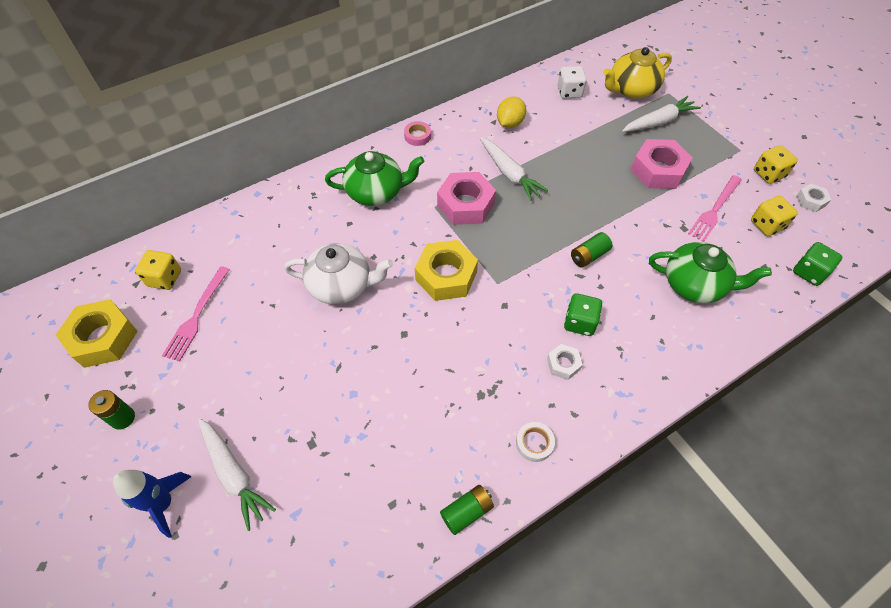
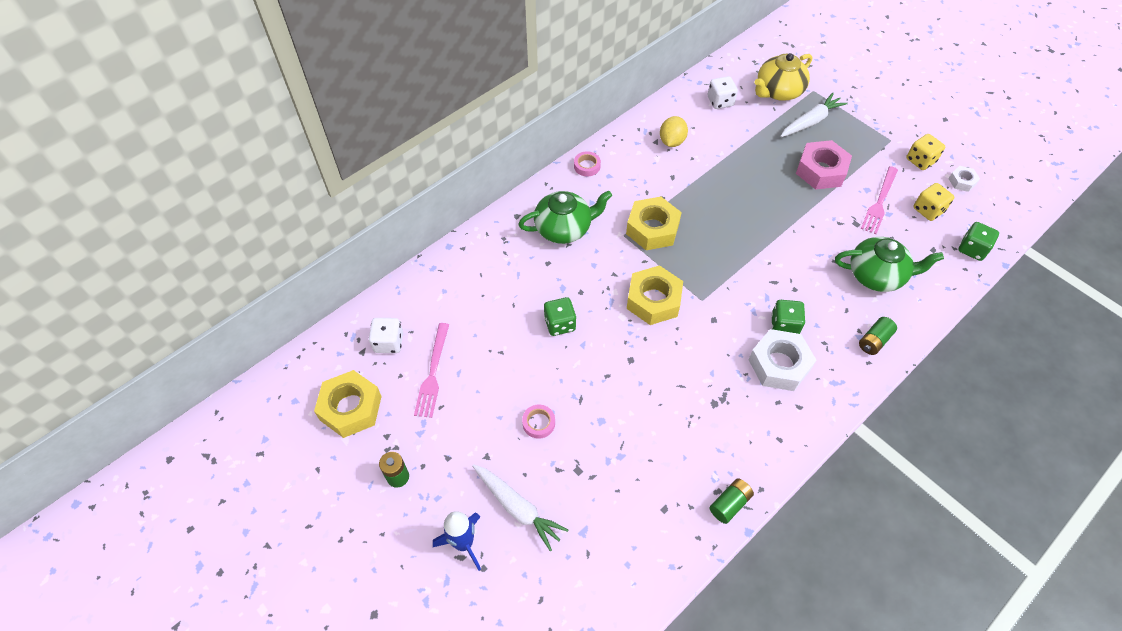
camera: 10 degrees left, 0 degrees up
(165, 278) = (389, 342): yellow dice -> white dice
(286, 385) = (538, 423): none -> pink tape
(341, 285) = (560, 324): white teapot -> green dice
(466, 204) = (652, 229): pink nut -> yellow nut
(509, 173) = (685, 192): white carrot -> none
(534, 443) = (771, 437): white tape -> none
(563, 364) = (779, 364): white nut -> white nut, size x1.98
(589, 256) = (777, 262): green battery -> green battery (874, 341)

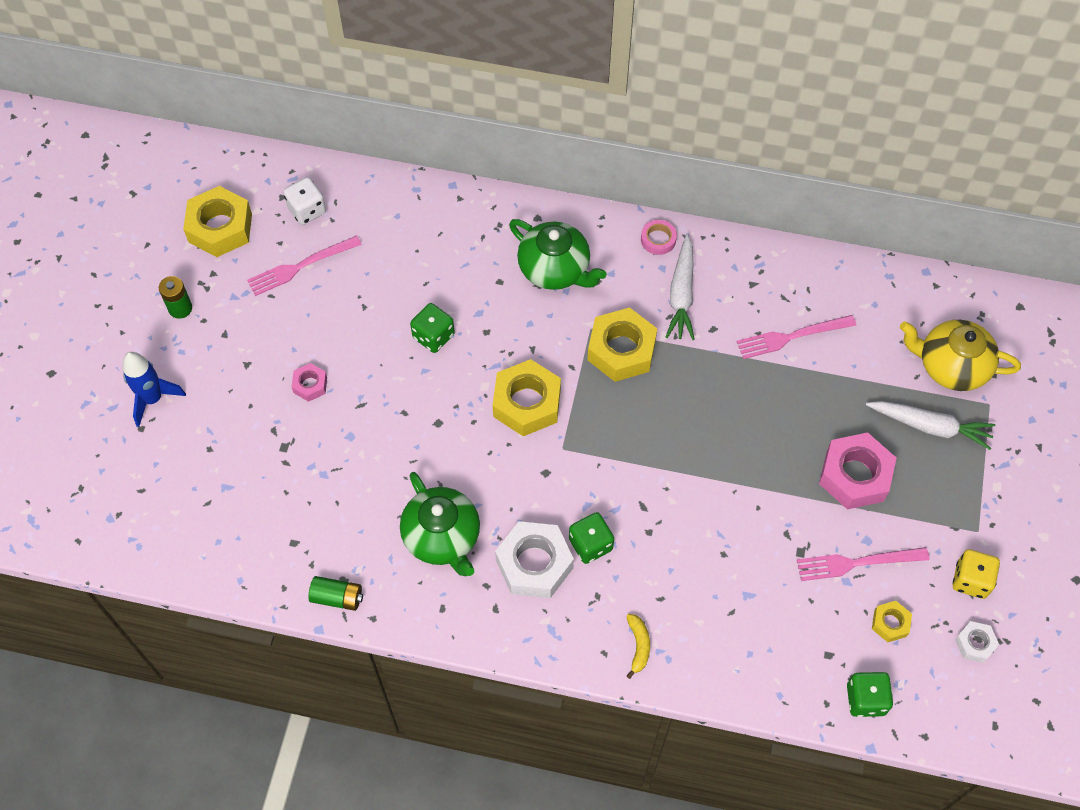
camera: 55 degrees right, 5 degrees up
(517, 508) = (213, 420): white carrot -> white carrot (681, 294)
(538, 423) = (310, 385): pink tape -> pink nut
(672, 141) = (766, 299): yellow lemon -> none
(706, 145) = (791, 337): none -> pink fork
(720, 101) = (876, 314): white dice -> none
(874, 341) = (638, 646): green battery -> yellow banana
(876, 275) = (737, 608): green teapot -> green teapot (442, 537)
(928, 210) = (890, 623): yellow dice -> yellow nut

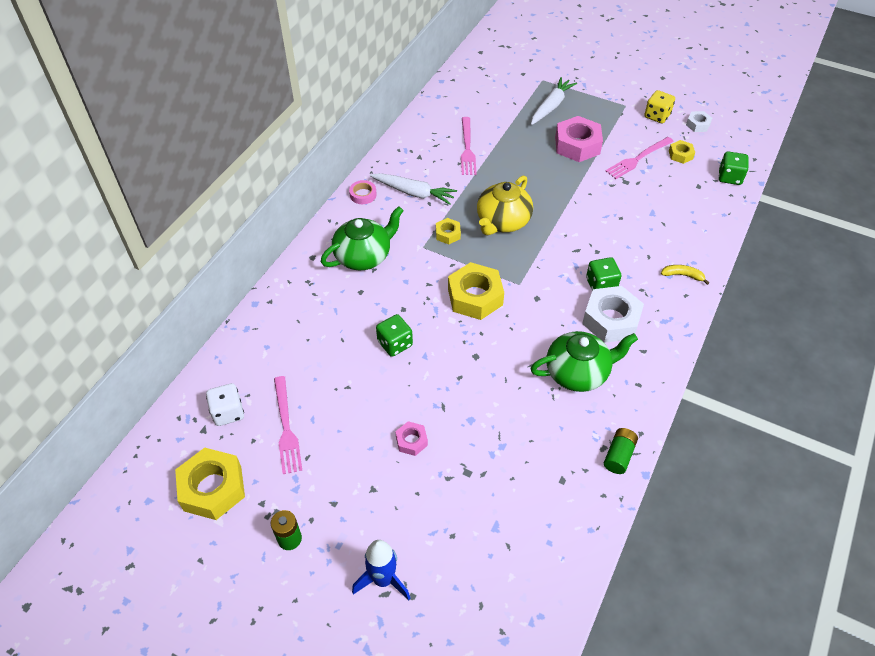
camera: 75 degrees left, 10 degrees down
(621, 350) = (448, 234): yellow nut -> yellow nut, size x0.51
(857, 563) = (638, 159): pink fork -> pink fork turned 45 degrees clockwise
(951, 366) = (512, 87): yellow teapot -> yellow teapot (502, 221)

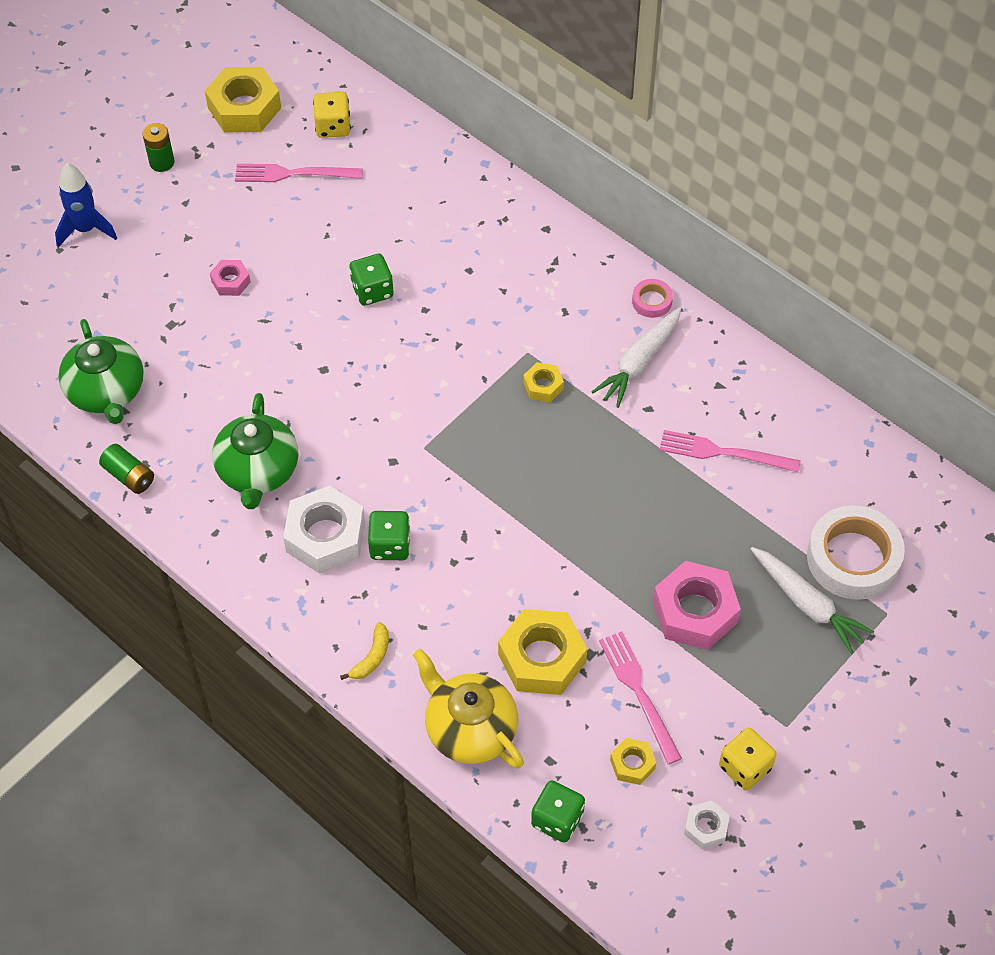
camera: 105 degrees right, 5 degrees up
(228, 412) = (333, 126): white dice -> yellow dice
(364, 256) = (530, 283): green teapot -> green teapot (106, 392)
(475, 297) = (418, 391): yellow nut -> yellow nut (542, 658)
(502, 221) = (548, 458): yellow teapot -> yellow teapot (470, 729)
(515, 94) = (853, 558): none -> white tape

